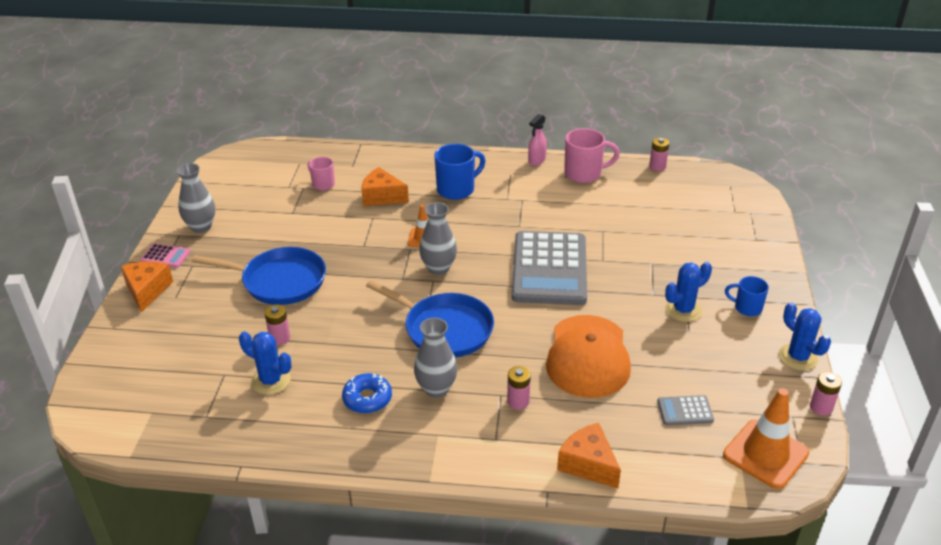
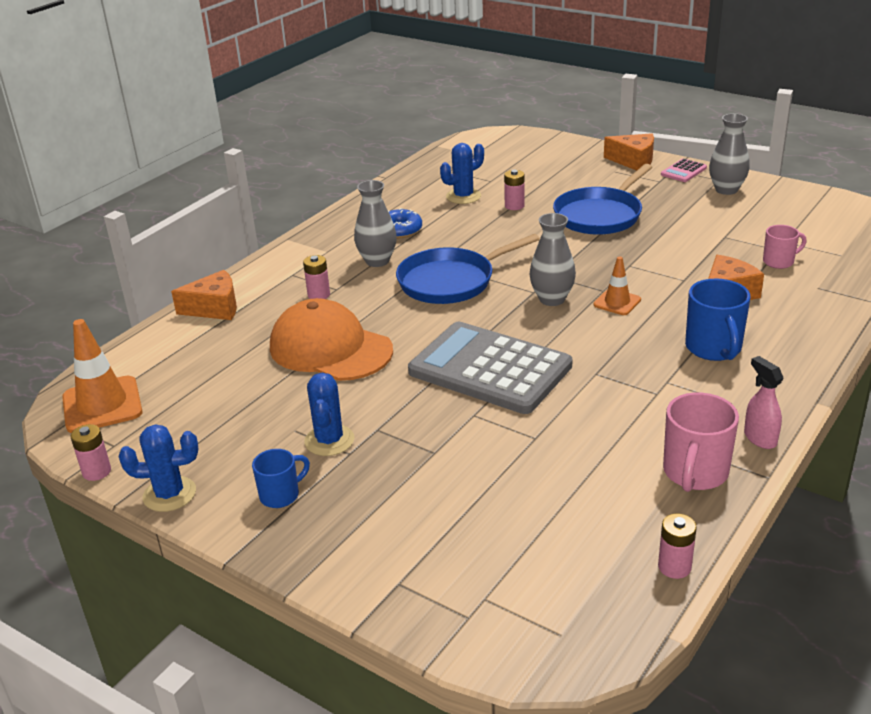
camera: 120 degrees right, 5 degrees down
(685, 411) = (202, 379): grey calculator -> none

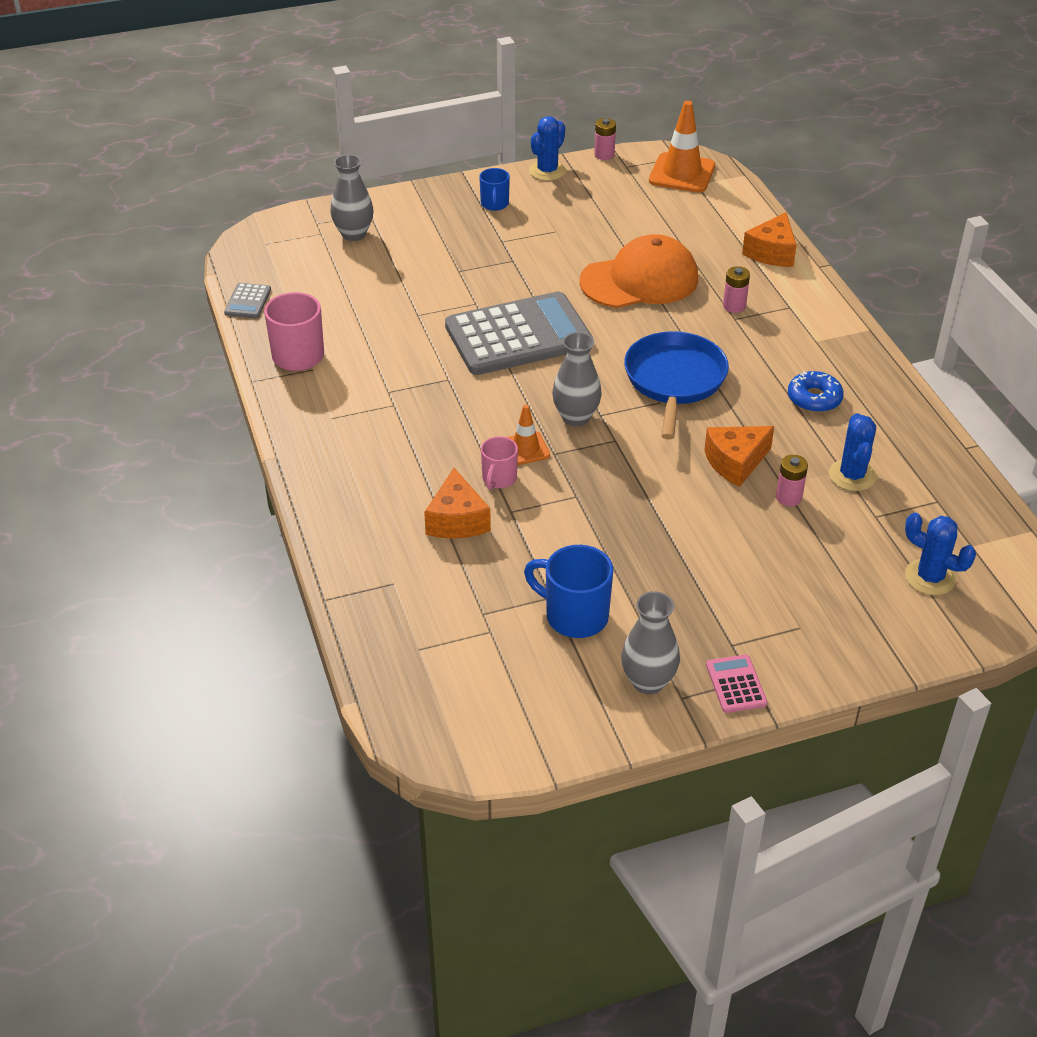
camera: 125 degrees right, 10 degrees up
(329, 440) = (525, 239): blue cactus -> blue cactus (930, 577)
(377, 261) = (762, 359): grey vase -> grey vase (354, 234)
(600, 215) = (697, 542): blue pan -> none
(633, 161) = (811, 663): orange cheese -> orange cheese (735, 462)
(674, 567) = (248, 301): pink battery -> grey calculator
(714, 348) = (397, 455): blue mug -> blue mug (574, 616)
(759, 438) = (284, 403): pink spray bottle -> none
(779, 262) = (462, 595): pink mug -> pink mug (499, 479)

